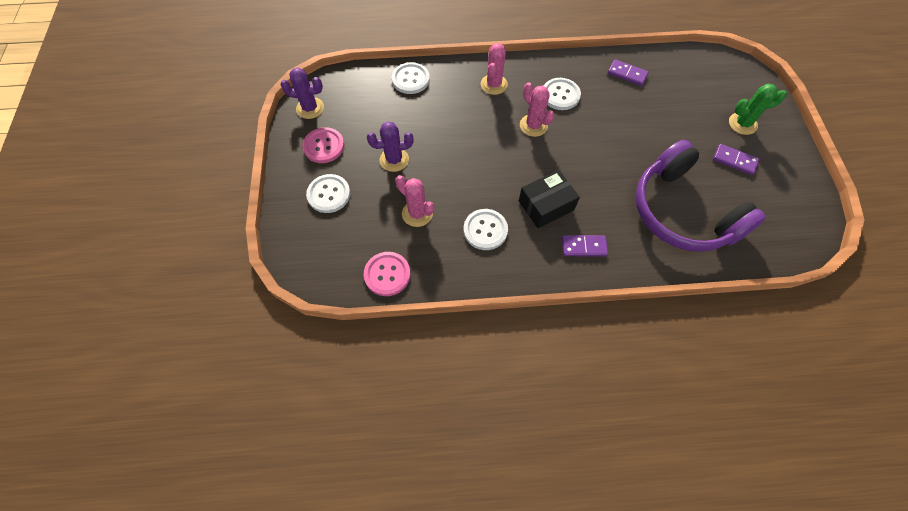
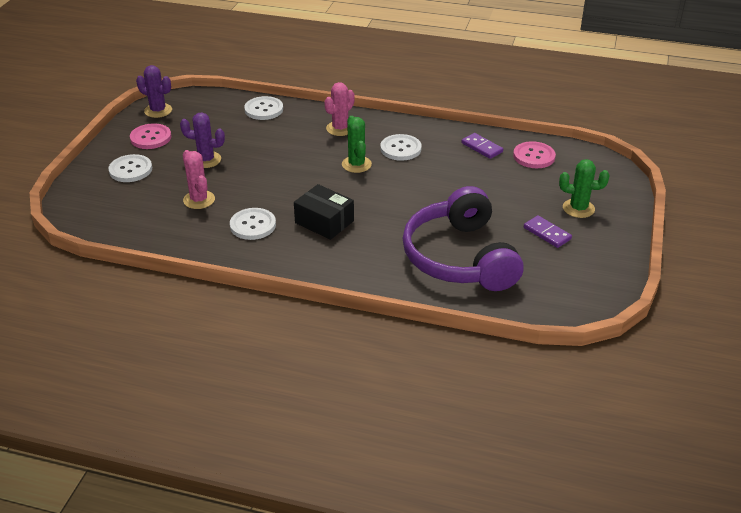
camera: 20 degrees right, 25 degrees down
(387, 274) = (141, 233): pink button -> pink button (534, 156)
(533, 125) = (356, 164): pink cactus -> green cactus
(546, 205) = (324, 222): black box -> black box turned 45 degrees clockwise
(584, 247) = (338, 259): purple domino -> none

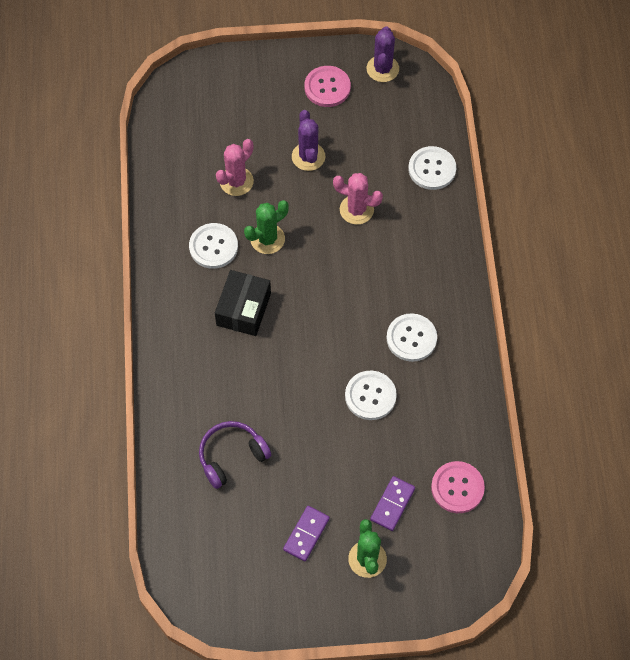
camera: 70 degrees right, 25 degrees up
(130, 170) = (262, 98): white button -> white button (370, 396)
(340, 128) = (426, 261): pink cactus -> pink cactus (356, 210)
(356, 164) = (360, 303): green cactus -> green cactus (267, 239)
(460, 257) = (231, 456): purple headphones -> purple headphones, size x0.51
(481, 147) = (452, 425): purple domino -> purple domino (392, 504)

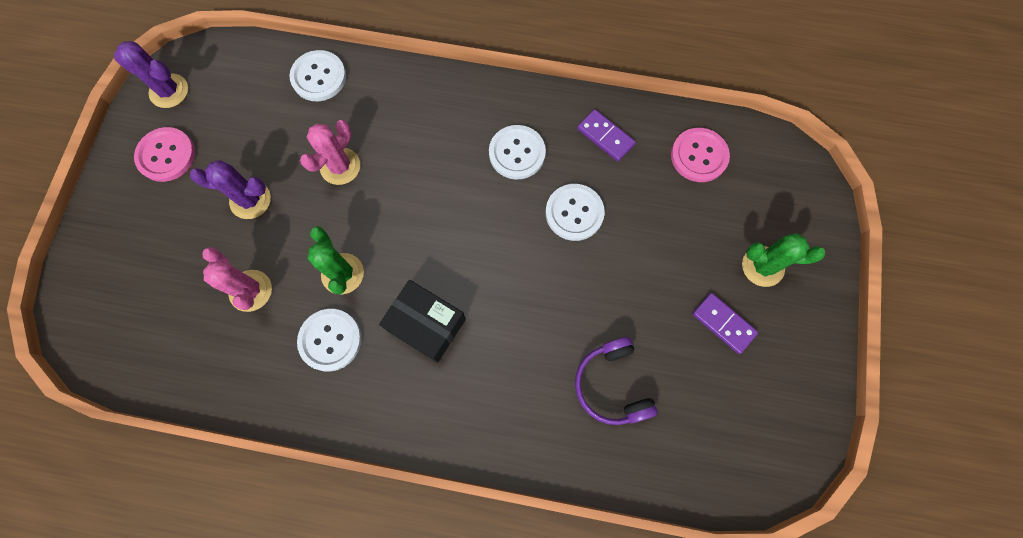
camera: 75 degrees left, 10 degrees up
(392, 504) = (705, 224): purple domino -> purple domino (605, 137)

